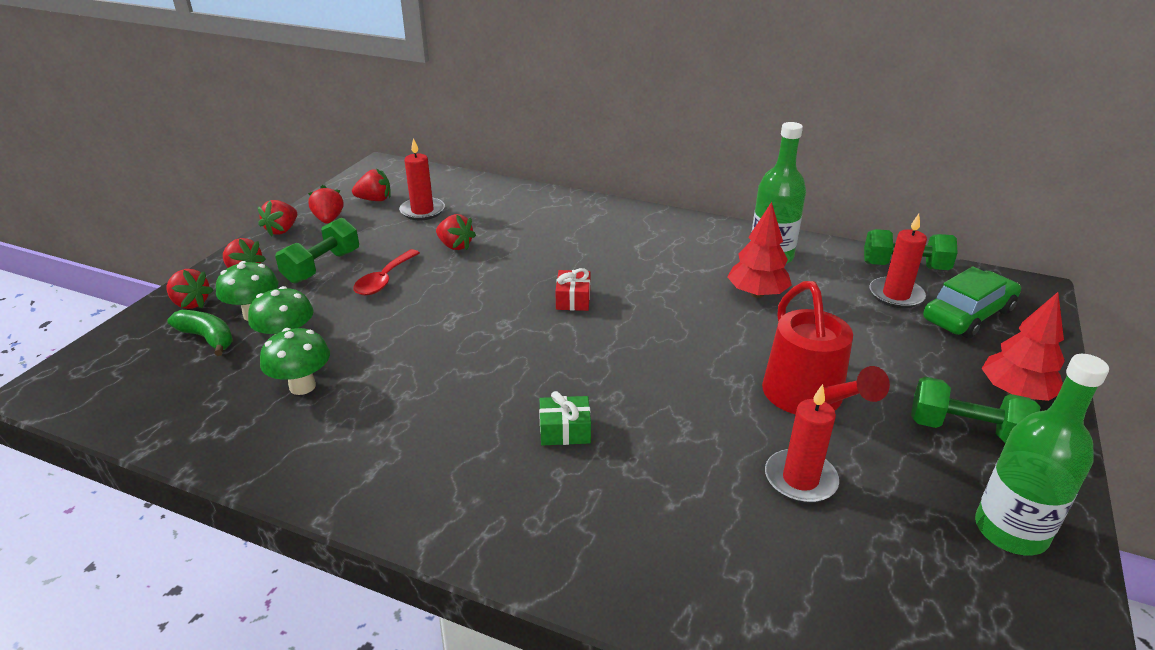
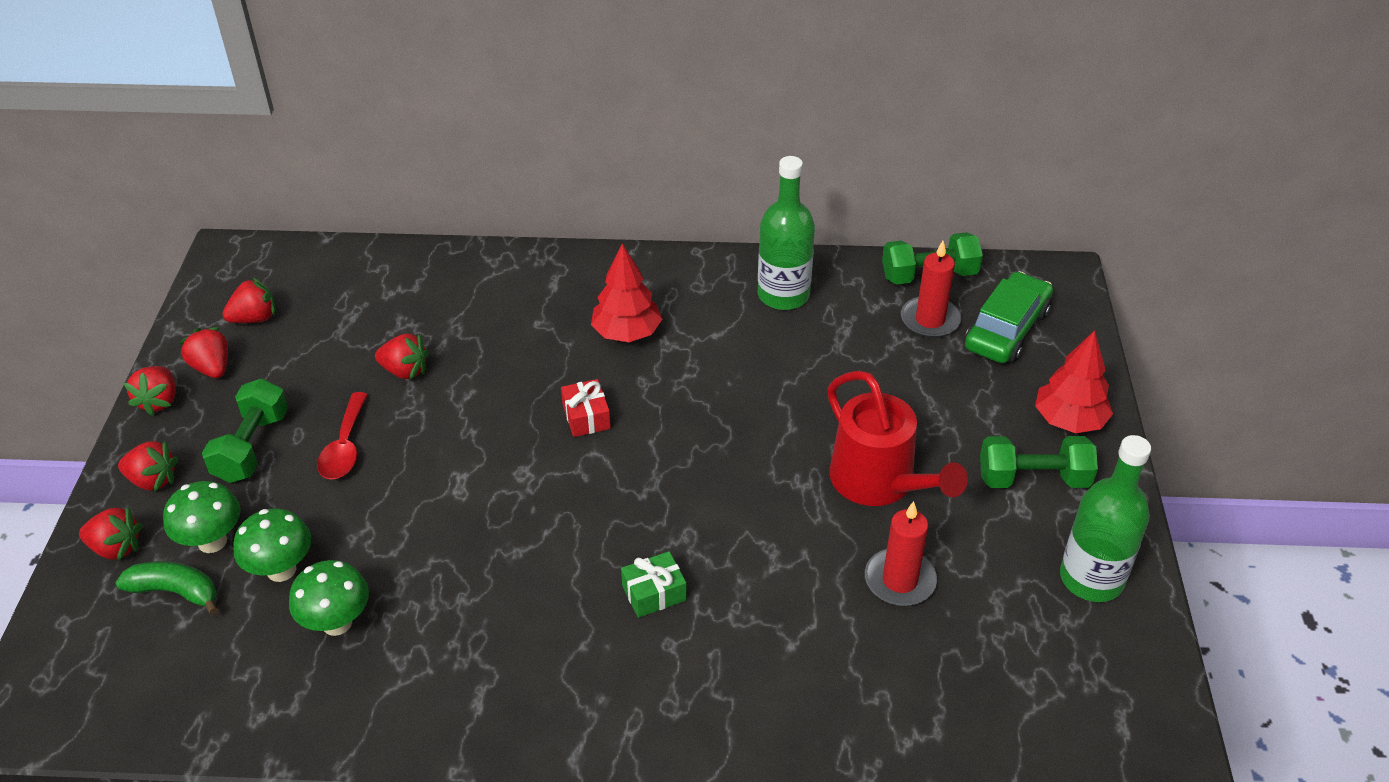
camera: 20 degrees left, 10 degrees up
(422, 211) = (331, 323): red candle -> none
(757, 294) = (786, 355): red tree -> red tree (627, 333)

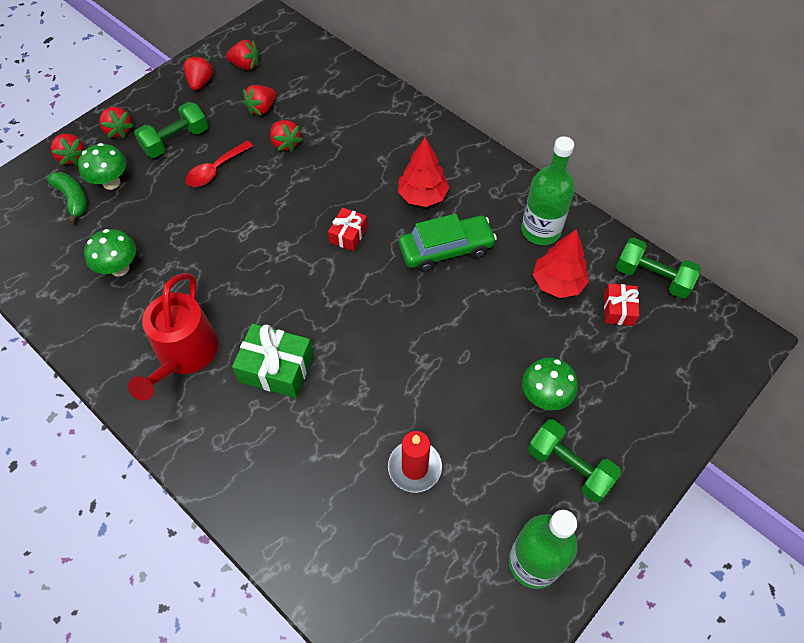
camera: 40 degrees right, 15 degrees up
(159, 401) = (161, 87): red strawberry -> red strawberry (262, 109)
(281, 570) = (124, 220): green mushroom -> green mushroom (544, 397)
(654, 593) = (276, 368): green gift -> green gift, size x1.68
(879, 482) = (469, 396): red watering can -> red watering can (184, 354)
(930, 320) = (618, 309): red candle -> red gift
(1007, 330) = (665, 351): green car -> green car (446, 249)
(1069, 421) = (638, 445): red tree -> red tree (557, 283)

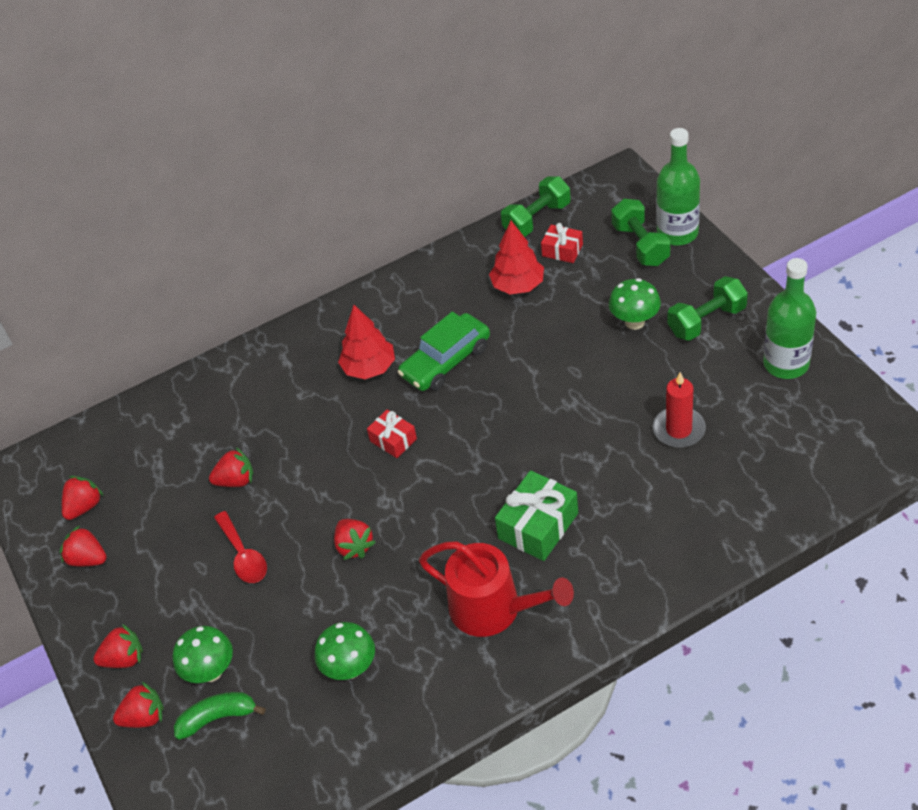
camera: 65 degrees left, 10 degrees down
(176, 141) = (175, 594): green dumbbell -> green dumbbell (640, 245)
(262, 109) = (168, 497): red strawberry -> red strawberry (354, 546)
(446, 249) = (446, 361): green car -> green car turned 135 degrees counterclockwise
(540, 230) = (453, 284): green bottle -> green bottle (677, 233)

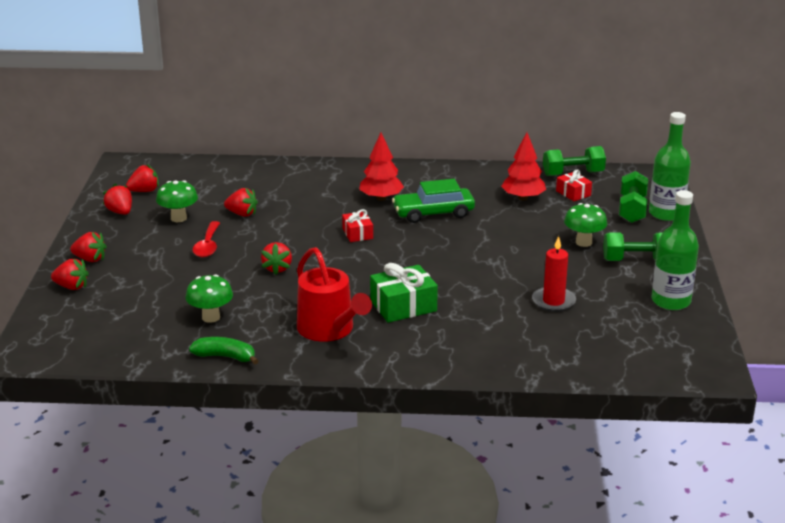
camera: 25 degrees right, 20 degrees down
(211, 671) = (130, 284): green mushroom -> green mushroom (178, 218)
(218, 718) = (110, 304): green banana -> green banana (225, 357)

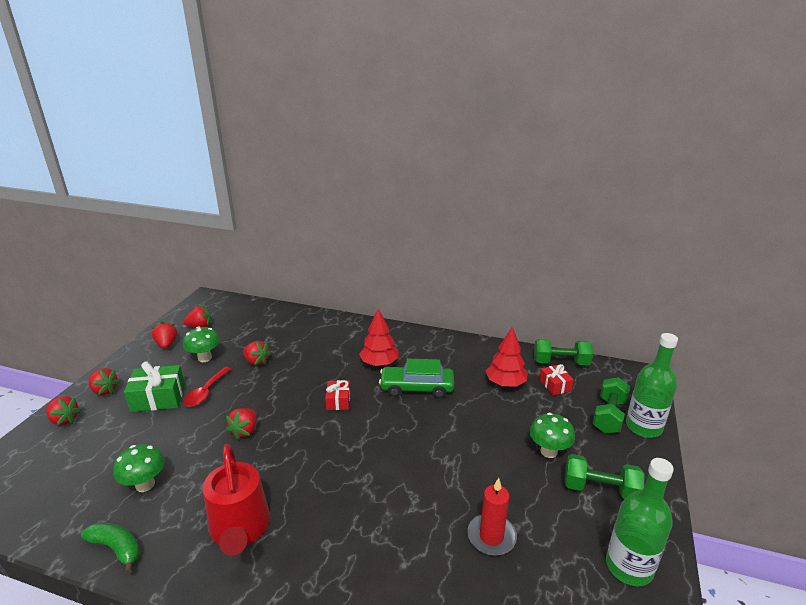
camera: 15 degrees right, 0 degrees up
(403, 306) = (331, 508): green gift -> green gift (158, 398)

